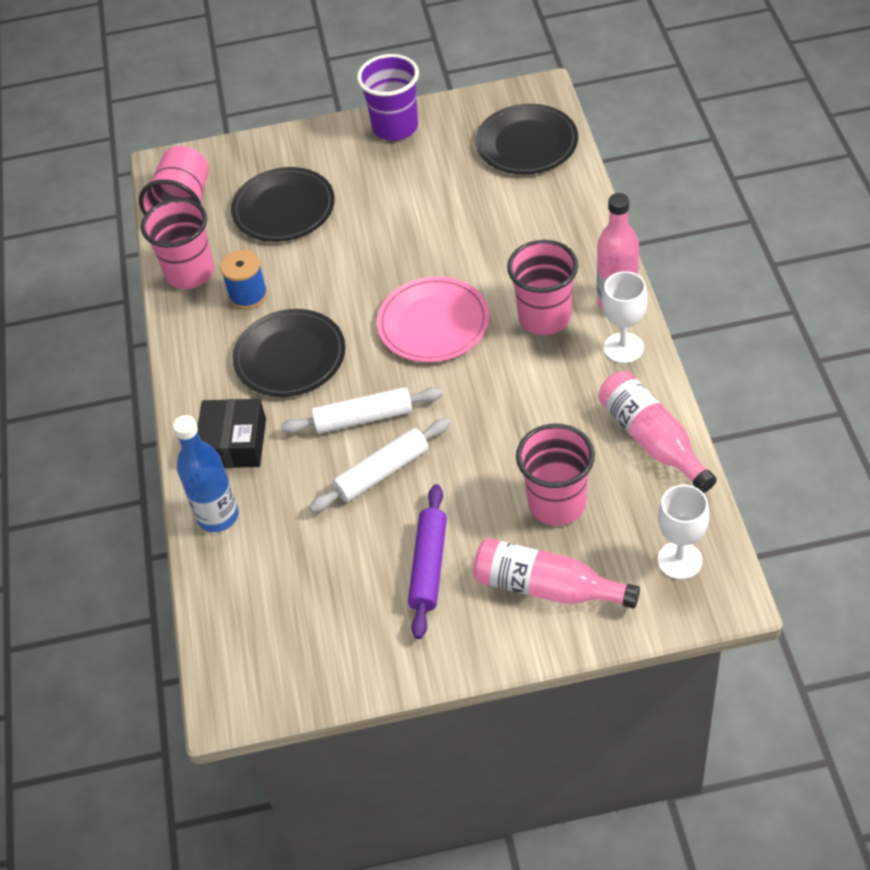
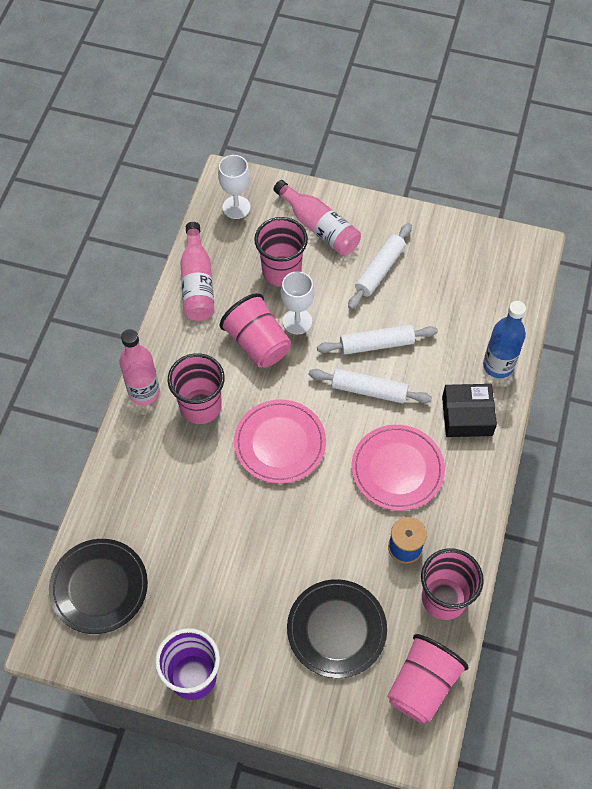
camera: 160 degrees left, 10 degrees up
(234, 443) = (467, 416): black box -> black box turned 60 degrees clockwise
(290, 356) = (397, 469): black plate -> pink plate
(428, 566) = (380, 270): purple rolling pin -> white rolling pin
(527, 407) = (257, 343): none -> pink cup
(623, 348) = (167, 355): white goblet -> white goblet (297, 321)

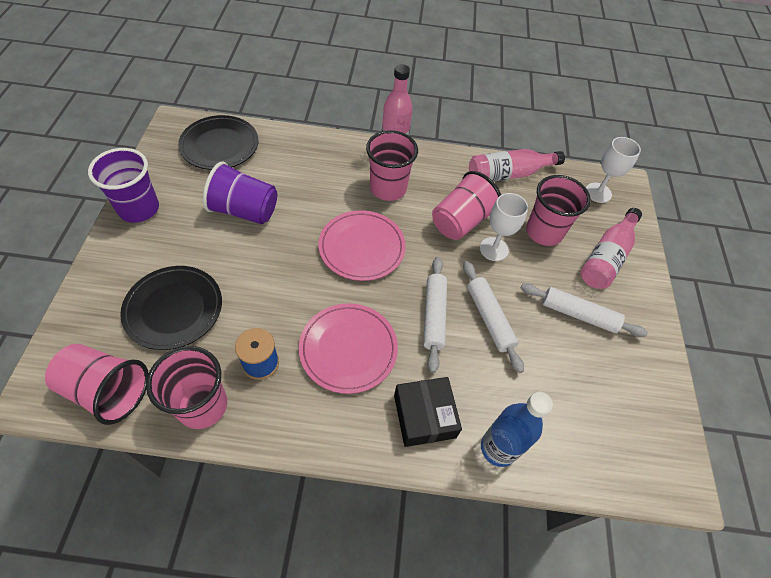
camera: 75 degrees right, 5 degrees down
(212, 559) = (244, 210): none -> purple cup

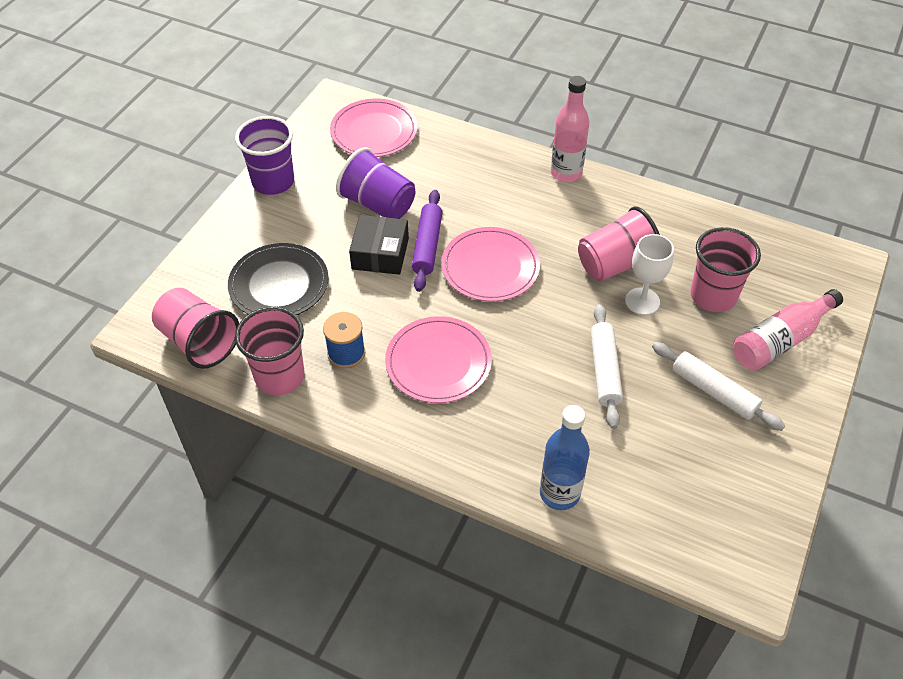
camera: 25 degrees right, 5 degrees down
(219, 145) = (374, 131): black plate -> pink plate
(301, 240) = (427, 246): none -> purple rolling pin
(388, 188) = (544, 212): pink cup -> none
(424, 416) = (493, 443): black box -> black box (380, 253)
(434, 316) = (543, 353): white rolling pin -> none
(508, 174) = (698, 223): pink bottle -> none
(598, 193) = (807, 266): white goblet -> none

